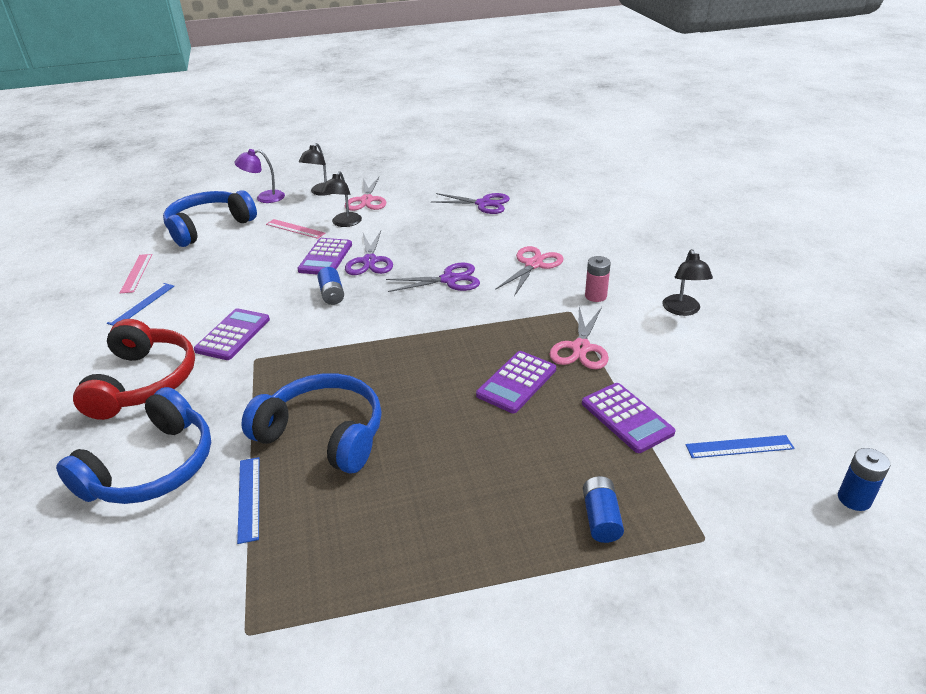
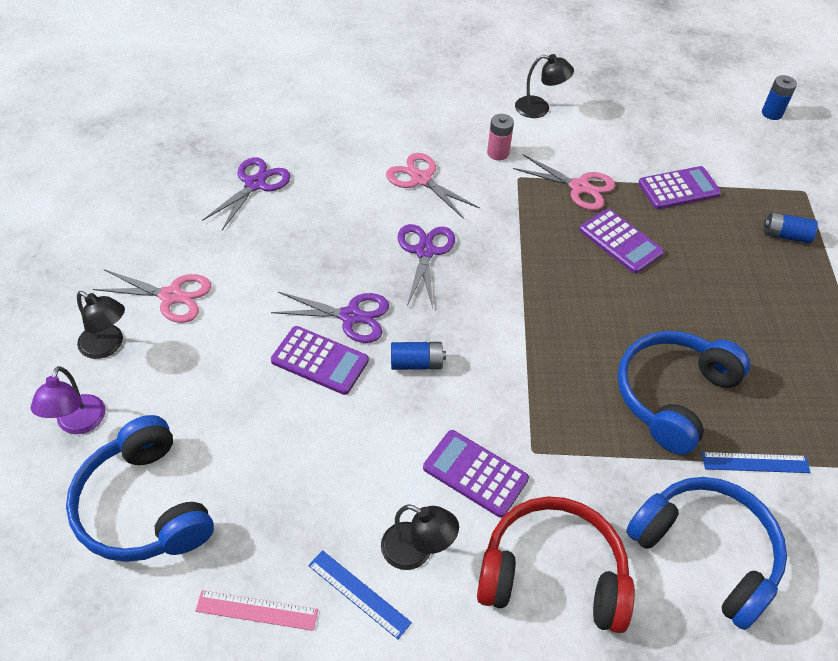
camera: 80 degrees left, 15 degrees up
(295, 229) = (215, 389): pink ruler -> none
(344, 223) = (230, 330): black lamp -> black lamp (416, 551)
(739, 446) = (718, 143): blue ruler -> none

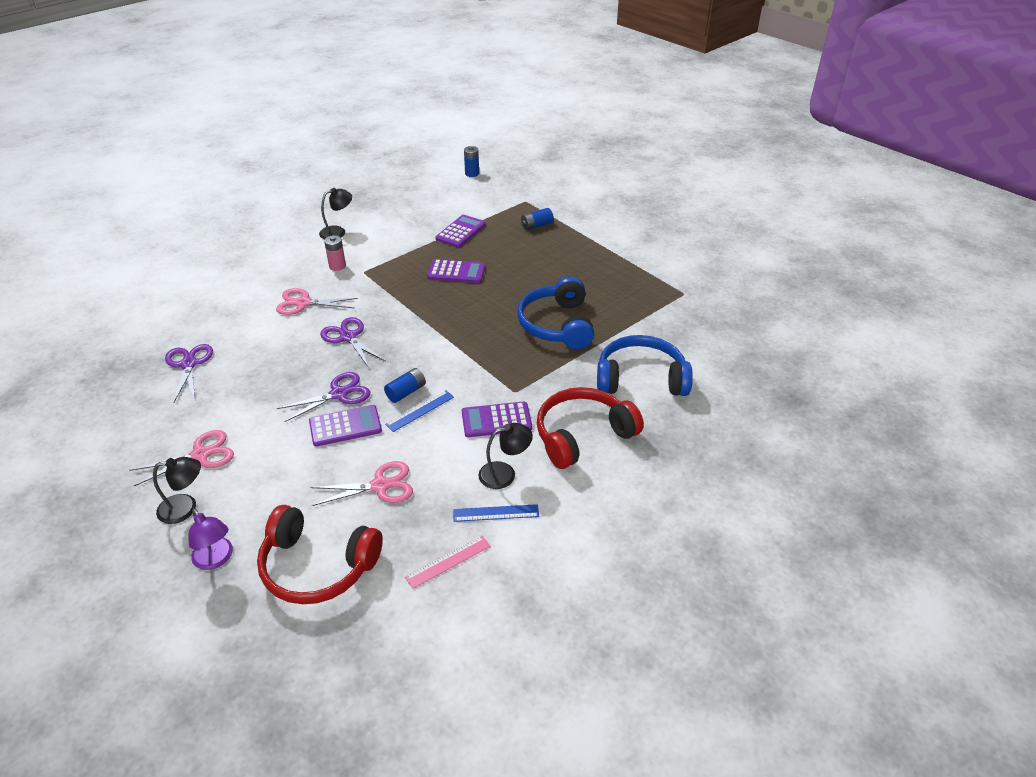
camera: 40 degrees left, 10 degrees down
(144, 506) = (317, 566): blue headphones -> red headphones
(579, 187) = (405, 258): pink scissors -> pink scissors (380, 486)
(755, 463) = (623, 329): blue ruler -> blue ruler (420, 411)

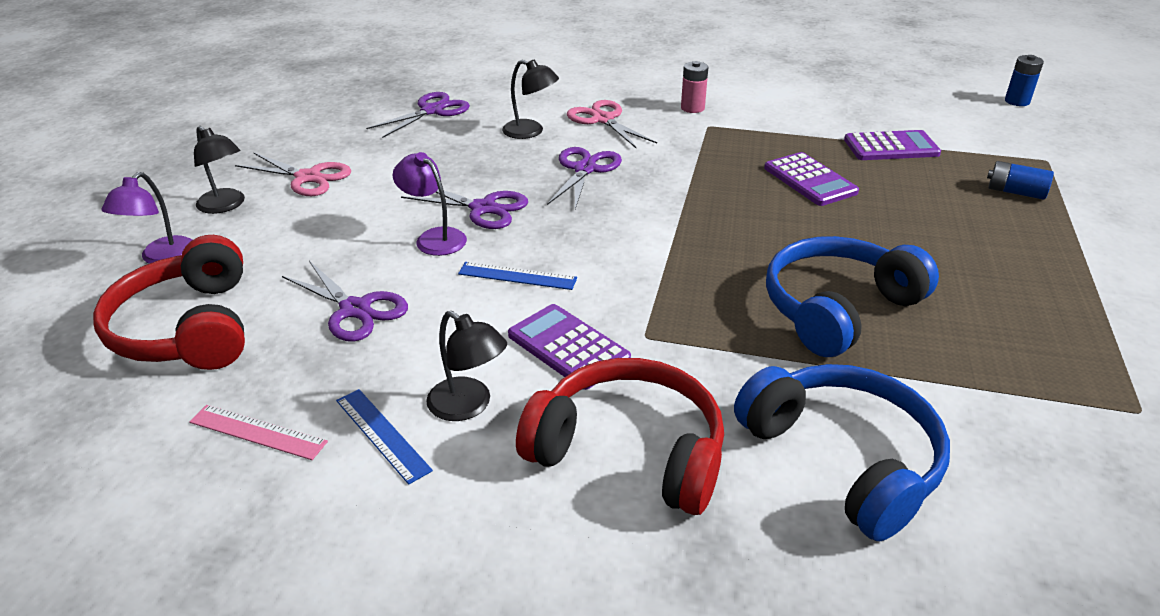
camera: 55 degrees right, 5 degrees down
(338, 232) = (749, 82): black lamp -> black lamp (530, 132)
(345, 426) = (434, 238): purple calculator -> purple lamp
(380, 486) = (355, 310): pink scissors -> purple scissors
(406, 392) = (539, 250): blue battery -> none

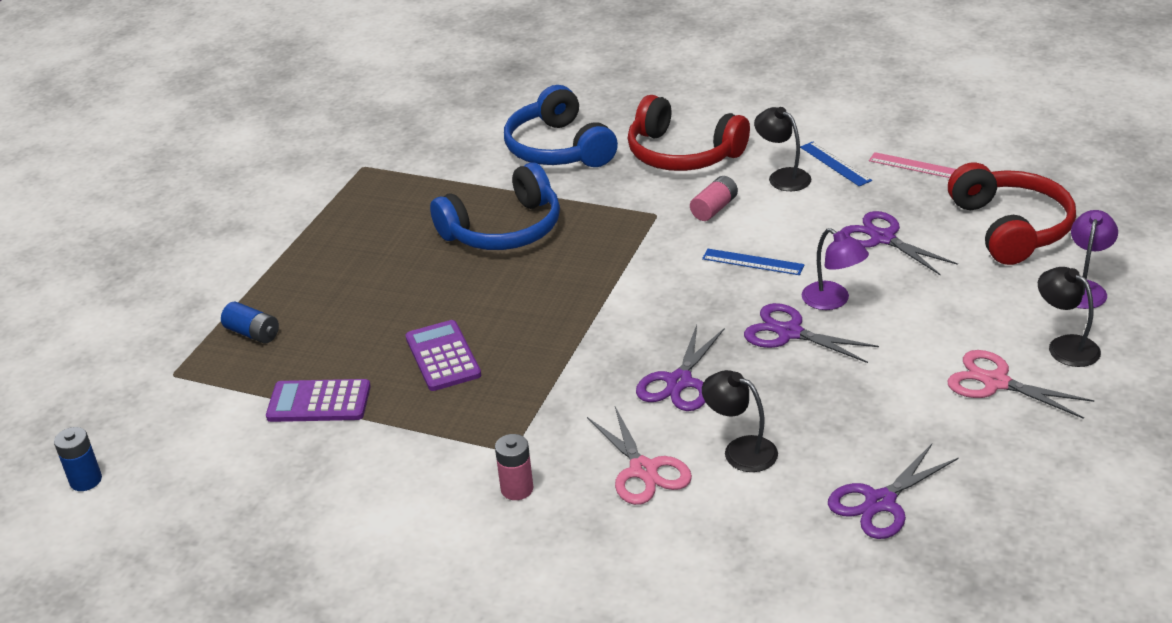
camera: 170 degrees left, 0 degrees up
(568, 347) = (714, 208): purple calculator -> pink battery

